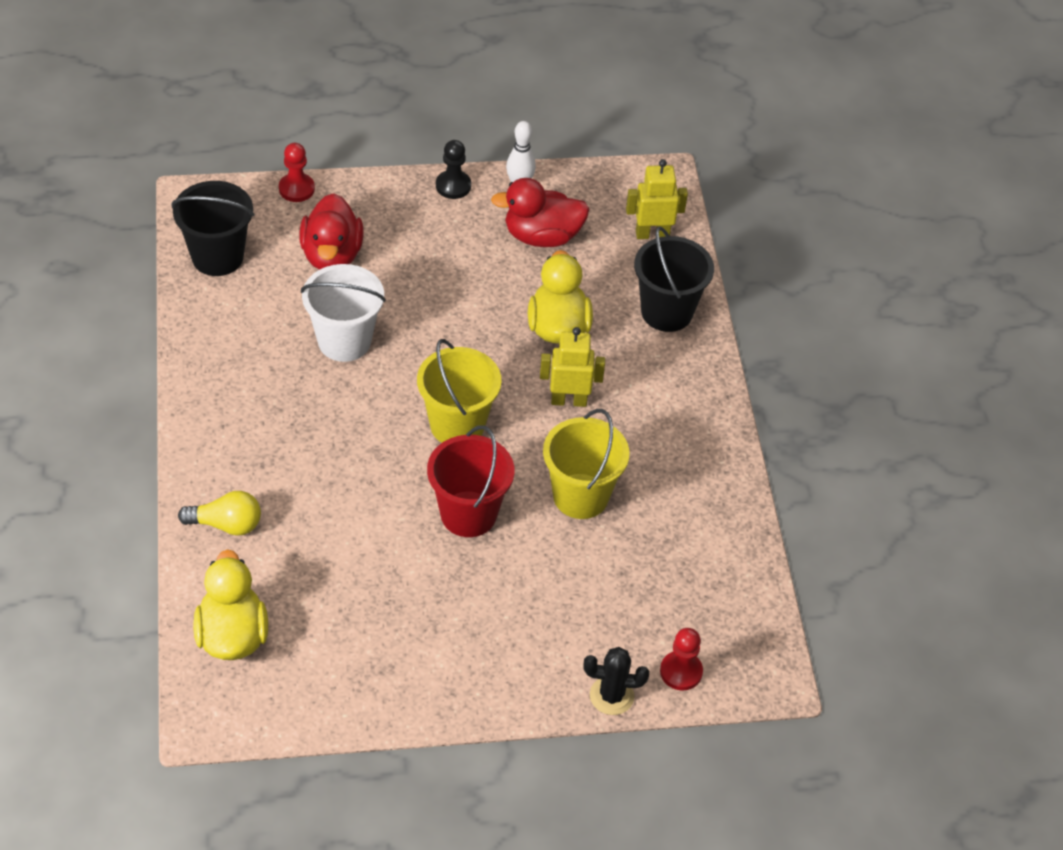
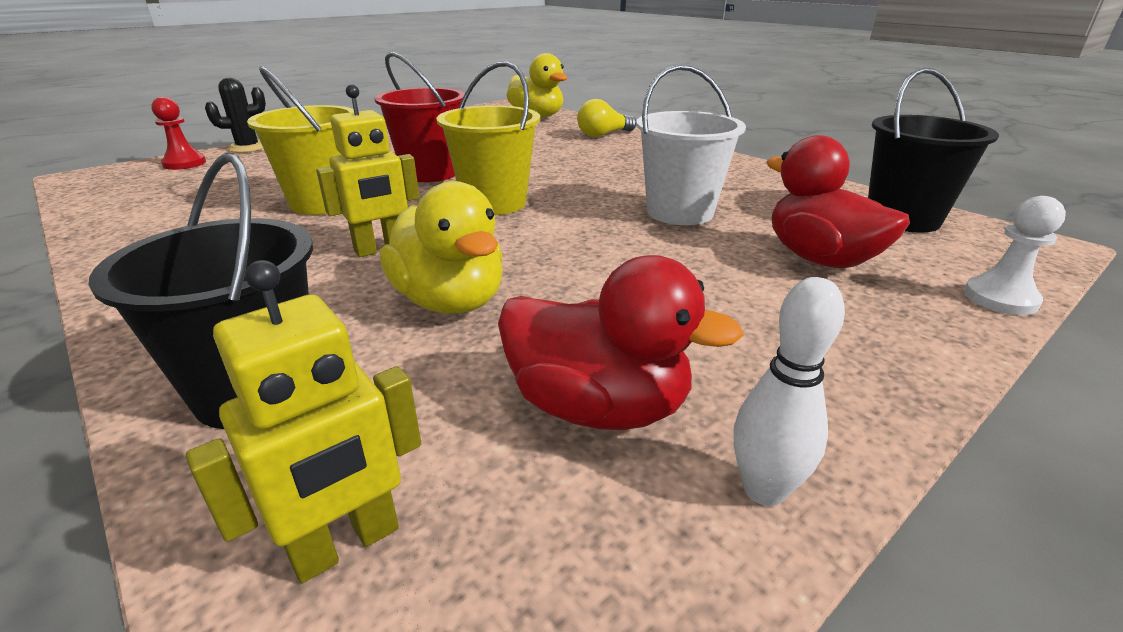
camera: 150 degrees right, 20 degrees down
(296, 189) = (1000, 298): red pawn -> white pawn
(453, 186) = (860, 414): black pawn -> none
(542, 236) = (598, 407): red duck -> red duck turned 60 degrees clockwise

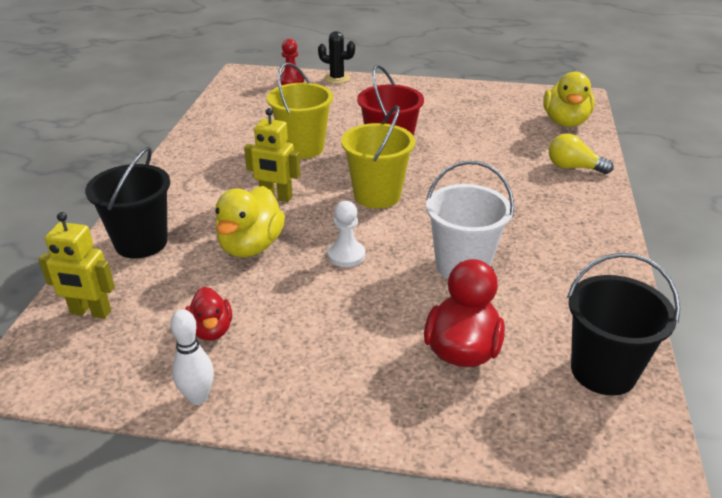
camera: 50 degrees right, 5 degrees up
(598, 407) = (211, 330): red duck -> red duck, size x0.62
(1000, 298) = (498, 447): white pawn -> white pawn (346, 255)

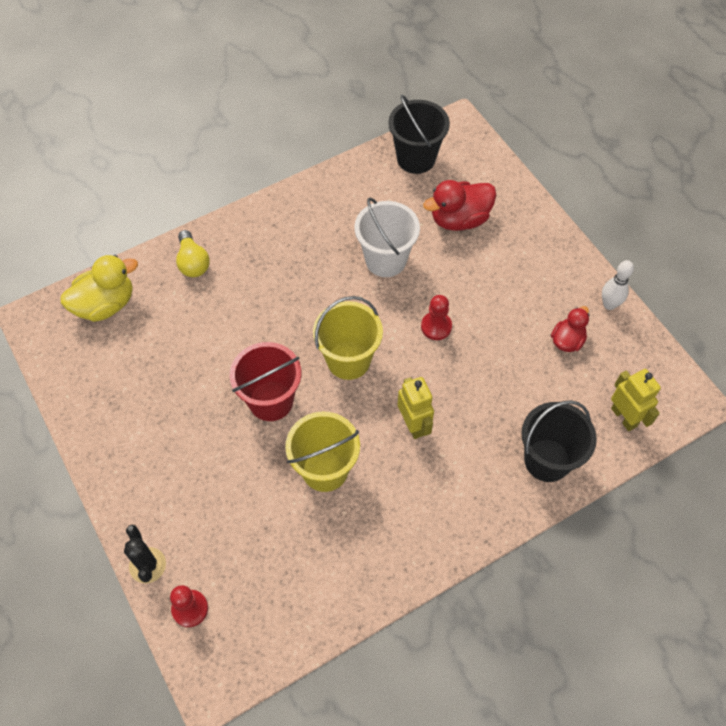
camera: 130 degrees left, 25 degrees up
(251, 246) = (482, 388): yellow duck -> none
(346, 255) = (436, 326): white pawn -> red pawn

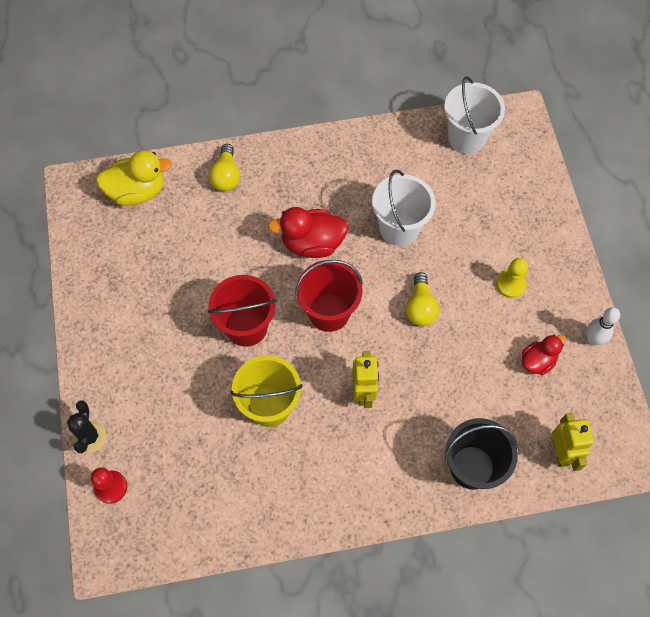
camera: 20 degrees right, 5 degrees up
(348, 360) = (329, 312): yellow bucket -> red bucket
(416, 158) = (466, 137): black bucket -> white bucket
(436, 326) = (420, 307): red pawn -> yellow light bulb
(459, 219) = (483, 210): red duck -> red duck (312, 243)
(513, 279) = (510, 284): none -> yellow pawn

